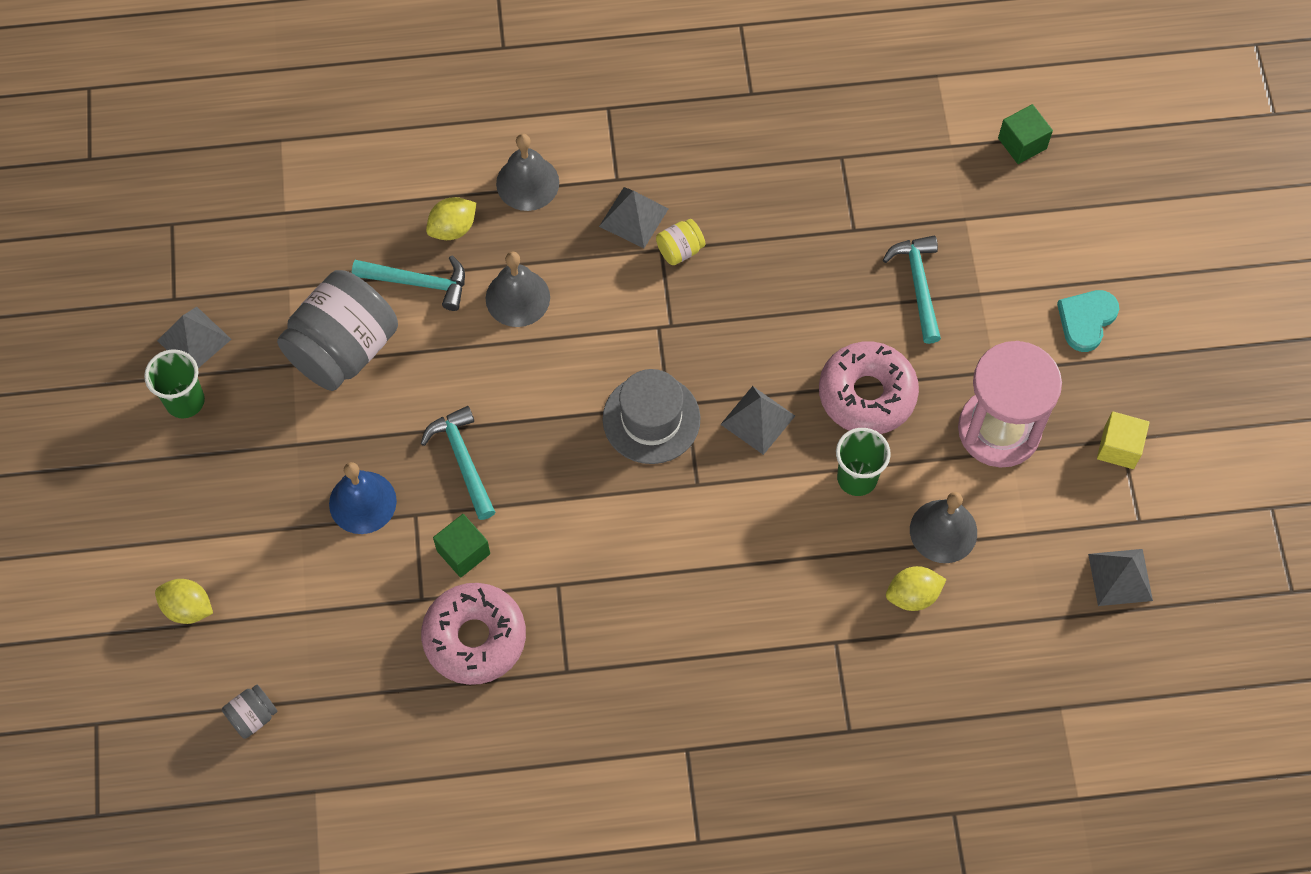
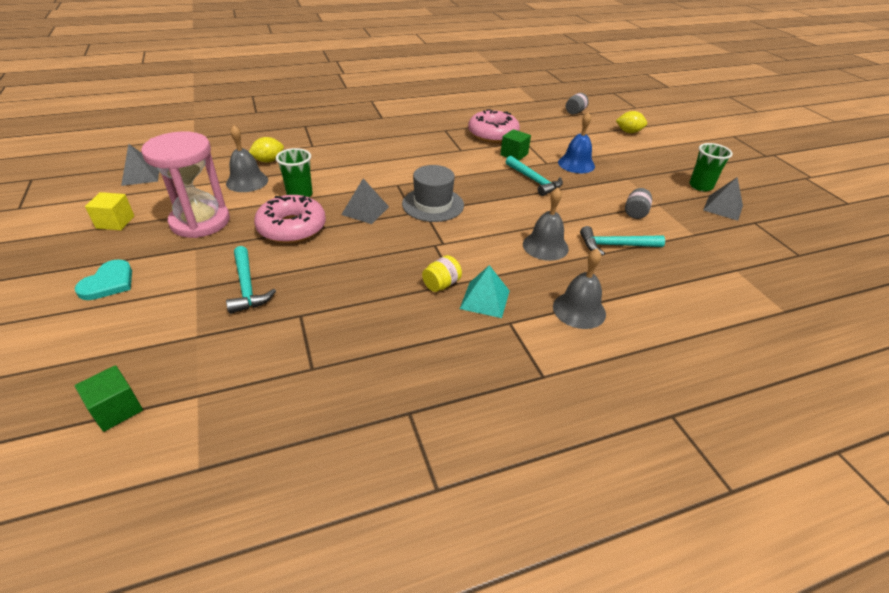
camera: 165 degrees right, 25 degrees down
(343, 349) = (635, 213): grey jar -> grey jar, size x0.43
(453, 228) = (614, 276): yellow lemon -> none
(633, 217) = (485, 299): grey pyramid -> turquoise pyramid

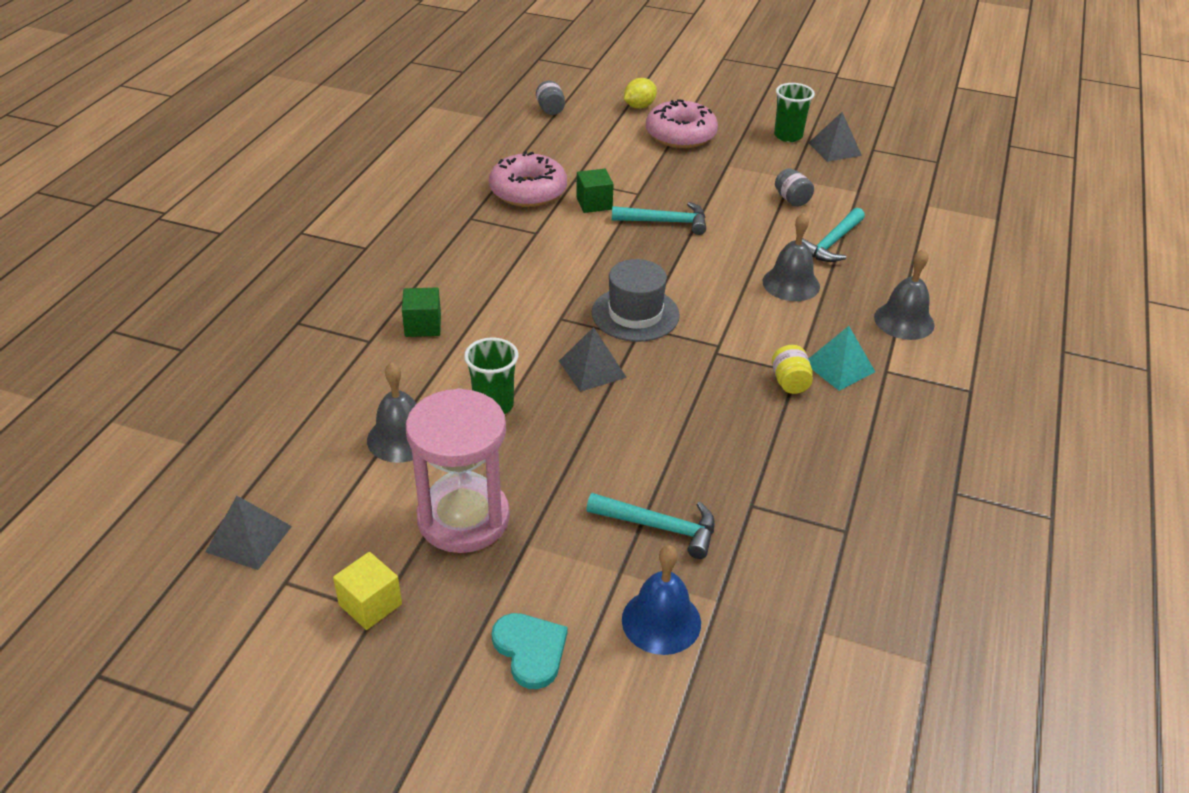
camera: 50 degrees left, 0 degrees up
(117, 409) = (795, 703): green cube -> green cube (423, 326)
(268, 161) = (364, 396): yellow lemon -> none
(292, 228) = (567, 443): pink donut -> pink donut (680, 135)
(576, 164) = (663, 177): blue bell -> blue bell (661, 621)

